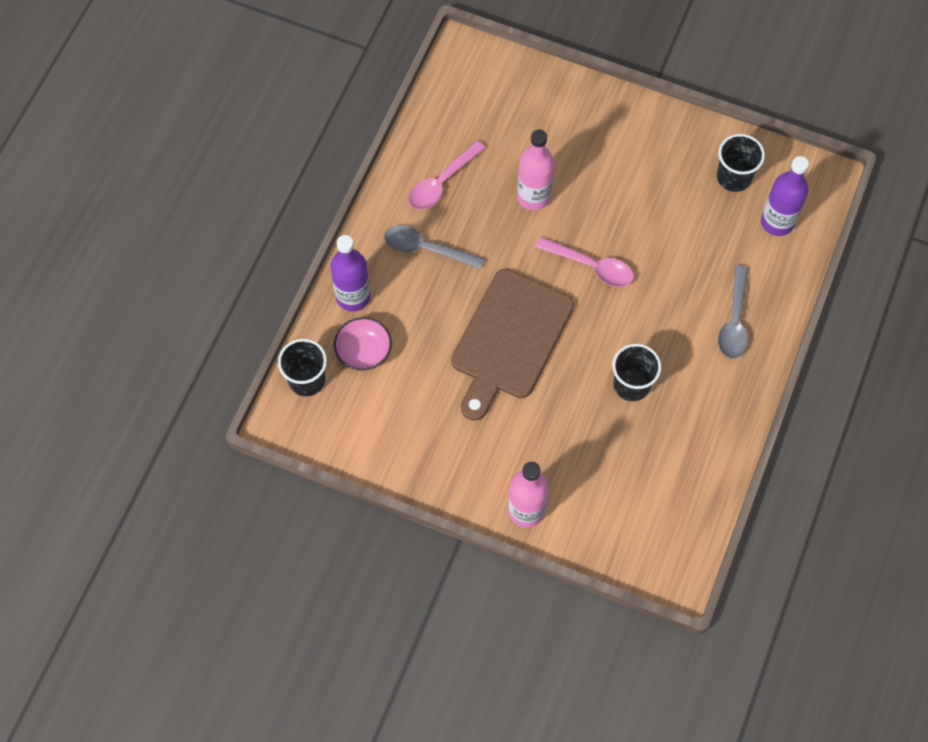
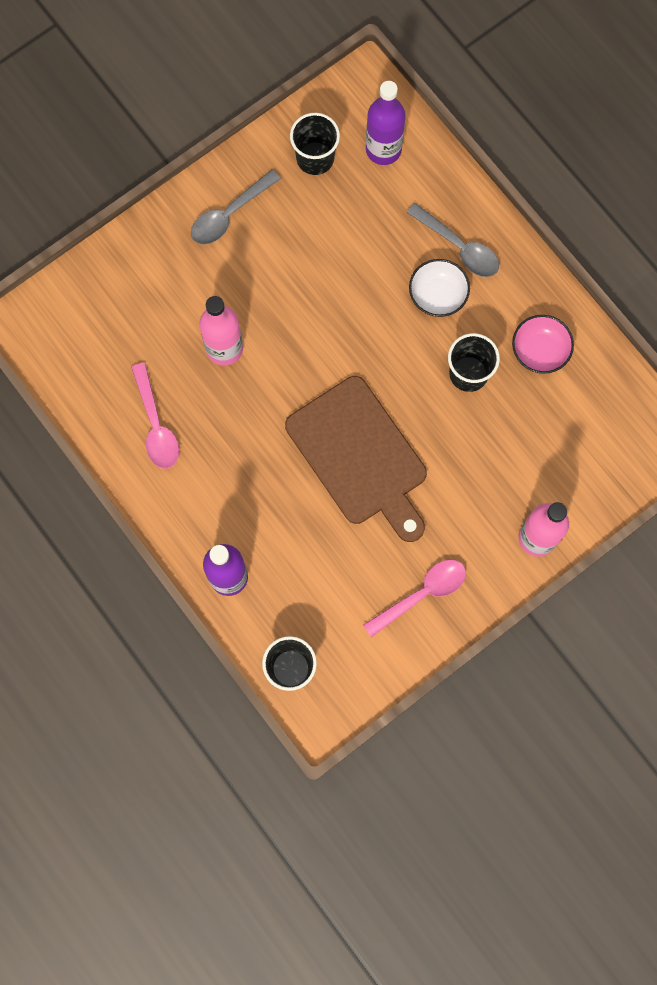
camera: 60 degrees left, 10 degrees up
(363, 351) = (292, 598): pink bowl -> pink bowl (539, 350)
(426, 249) = (219, 479): grey spoon -> grey spoon (230, 214)
(591, 266) = (329, 339): pink spoon -> pink spoon (421, 594)
(682, 326) = (437, 295): none -> white bowl

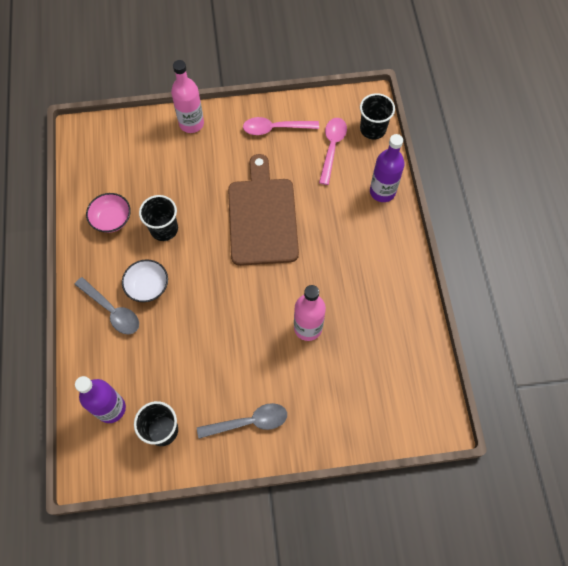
camera: 150 degrees left, 10 degrees down
(156, 424) = (380, 303): pink spoon -> pink spoon (332, 148)
(458, 246) = (112, 310): grey spoon -> grey spoon turned 150 degrees clockwise

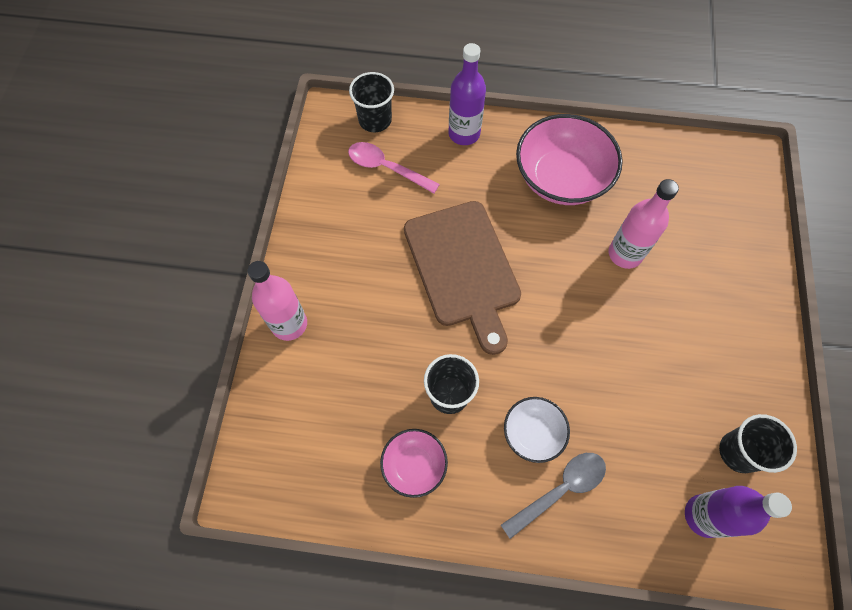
camera: 75 degrees left, 0 degrees up
(248, 422) = (736, 346): grey spoon -> none
(262, 217) = (463, 268): brown cutting board -> brown cutting board turned 120 degrees counterclockwise
(275, 128) = (336, 222): pink spoon -> none
(364, 269) = (561, 178): none -> pink bowl

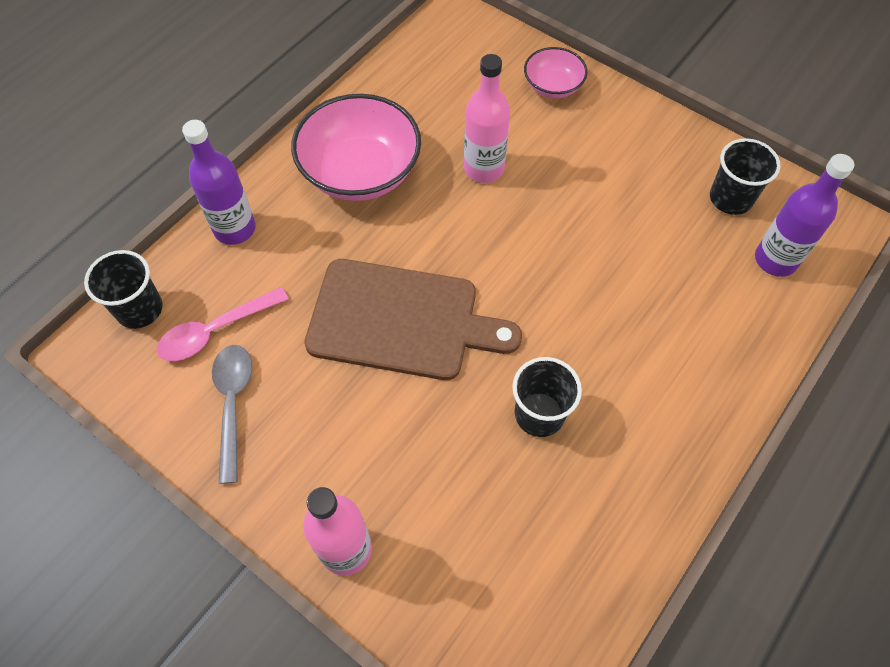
camera: 60 degrees left, 5 degrees down
(414, 465) = (600, 493): pink bowl -> pink bowl (552, 86)
(533, 433) = (625, 356): white bowl -> none
(559, 490) = (695, 365): grey spoon -> grey spoon (233, 405)

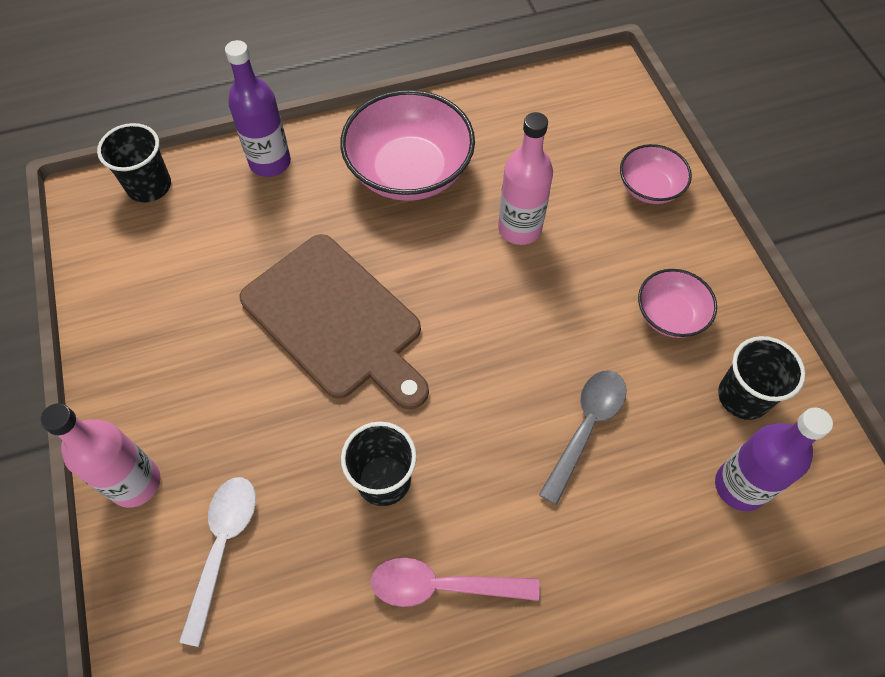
camera: 35 degrees right, 0 degrees up
(216, 330) = (189, 238): pink spoon -> pink spoon (443, 586)
(233, 405) = (151, 306): grey spoon -> grey spoon (586, 428)
(461, 547) = (222, 548): none -> white spoon
(640, 171) = (670, 315): none -> pink bowl

